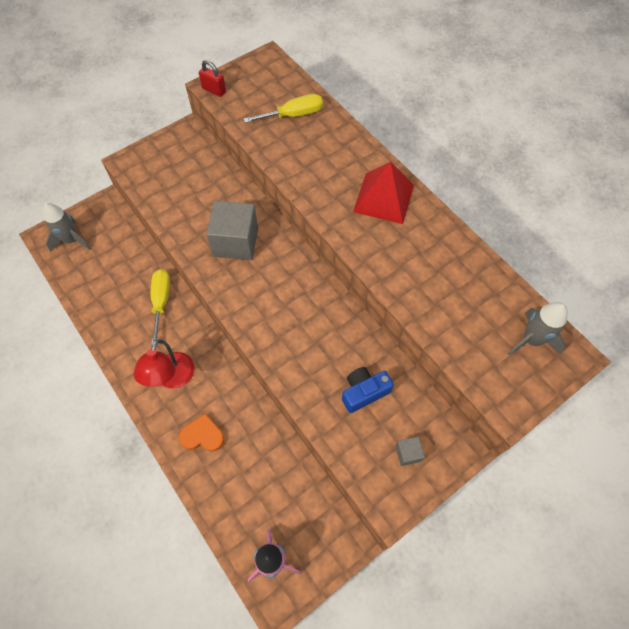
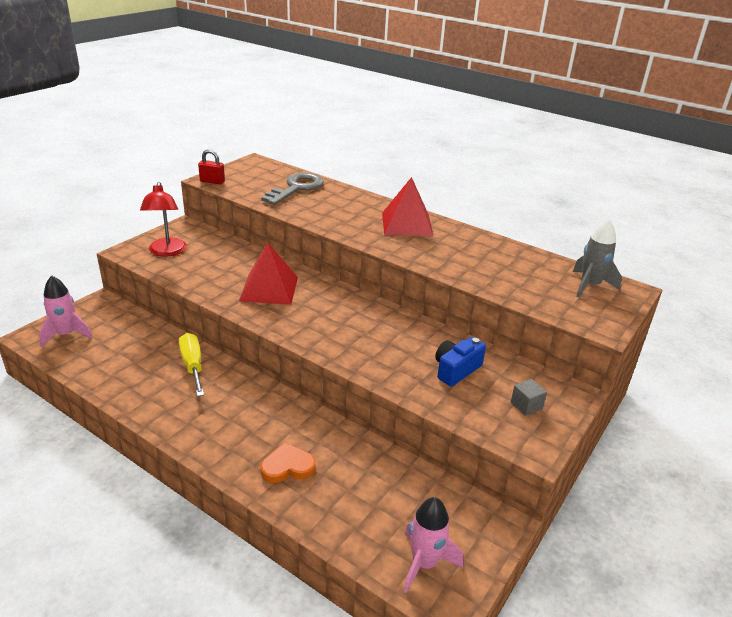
camera: 20 degrees left, 30 degrees down
(71, 240) = (66, 334): grey rocket -> pink rocket
(172, 378) = (230, 425): red lamp -> red lamp (167, 252)
(236, 242) = (269, 288): grey cube -> red pyramid
(293, 115) = (296, 188): yellow screwdriver -> grey key

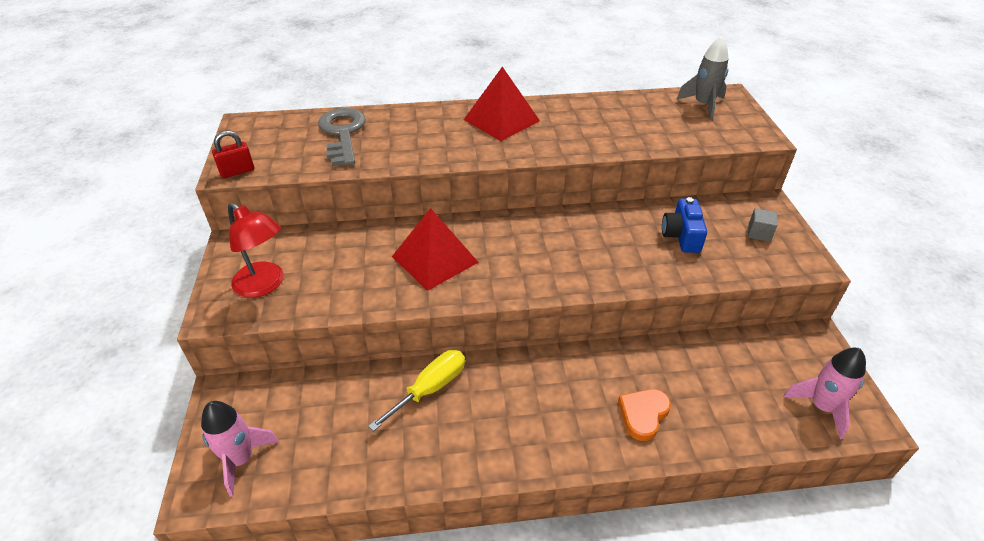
camera: 40 degrees left, 10 degrees up
(192, 365) = (430, 388): yellow screwdriver -> yellow screwdriver turned 105 degrees clockwise

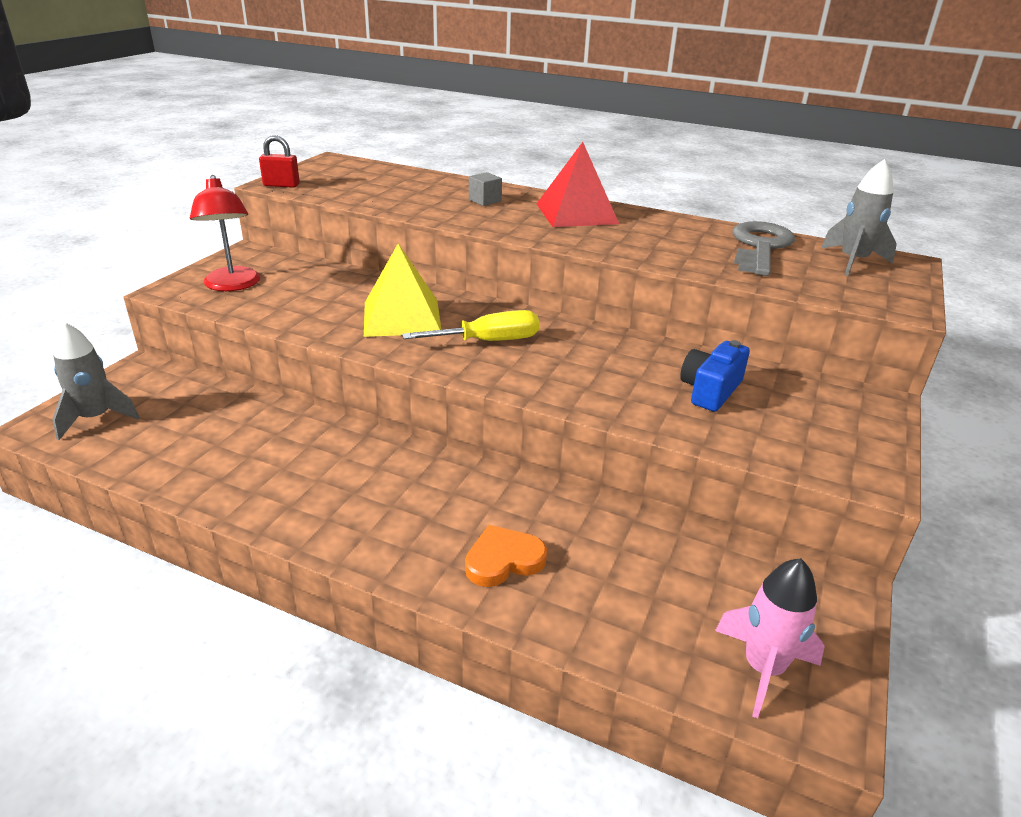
camera: 30 degrees right, 10 degrees down
(240, 459) = (96, 418): pink rocket -> grey rocket
(342, 133) = (405, 185): grey key -> grey key (760, 247)
(430, 388) = (309, 438): yellow screwdriver -> yellow screwdriver (489, 341)
(435, 259) = (402, 317): red pyramid -> yellow pyramid
(759, 233) = (827, 423): grey cube -> grey cube (485, 200)

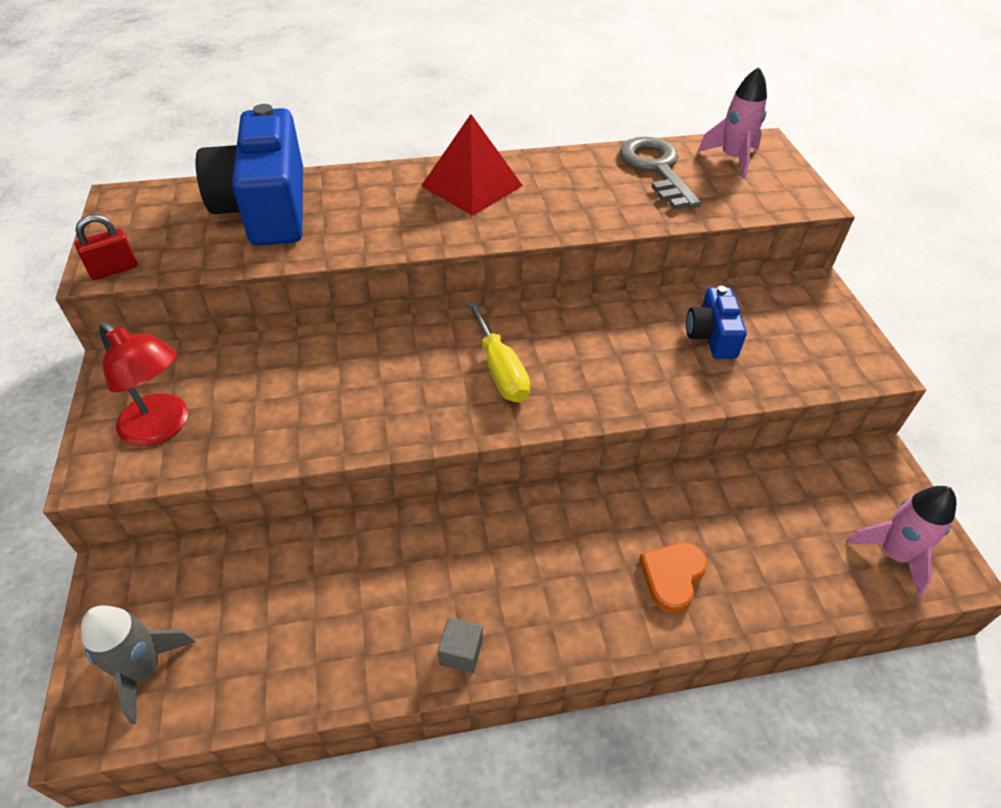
camera: 35 degrees left, 15 degrees up
(402, 317) = (392, 380): yellow pyramid -> none
(412, 186) = (266, 208): none -> blue camera
(485, 200) = (368, 202): grey cube -> grey cube (461, 652)
(489, 341) = (500, 370): yellow screwdriver -> yellow screwdriver turned 120 degrees clockwise
(853, 261) = (732, 159): grey rocket -> pink rocket

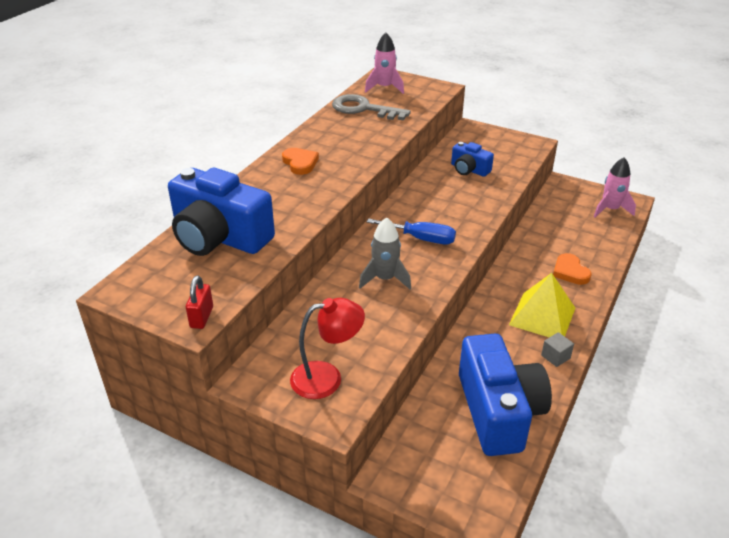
camera: 50 degrees left, 10 degrees down
(144, 670) = (467, 484): grey rocket -> grey rocket (385, 279)
(299, 638) = (498, 411): none -> blue camera
(472, 186) = (300, 163): red pyramid -> orange heart
(500, 370) = (421, 239): yellow screwdriver -> blue screwdriver
(536, 592) = (542, 316): none -> yellow pyramid

